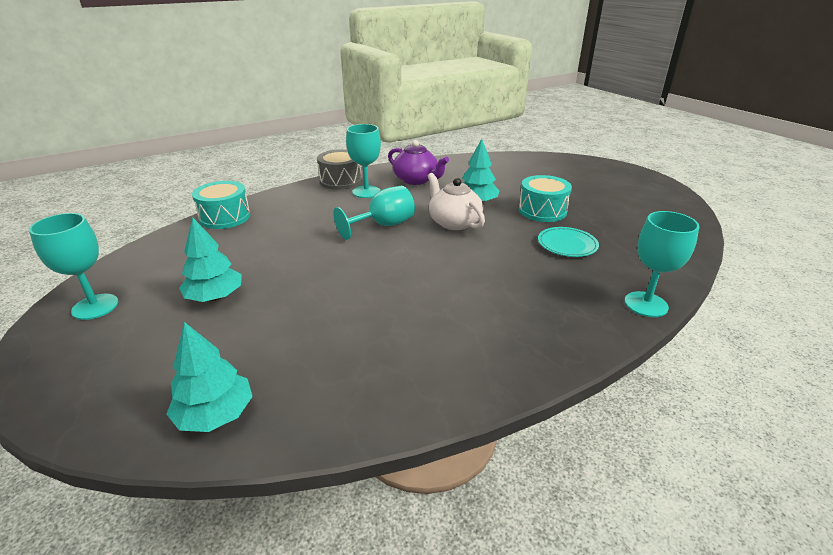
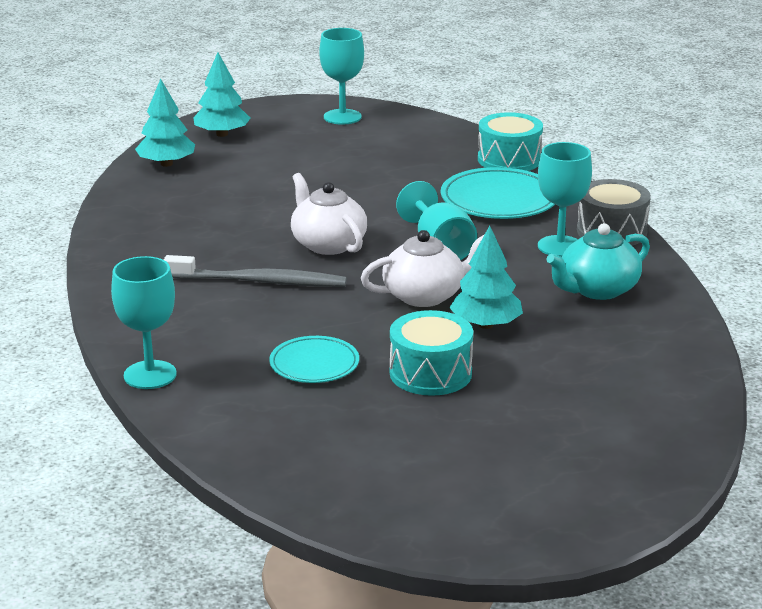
camera: 105 degrees right, 5 degrees down
(215, 297) = (326, 159): turquoise tree -> turquoise tree (222, 134)
(300, 214) = (499, 200): none -> turquoise plate
(395, 267) = (328, 244): none -> white teapot
(416, 180) = (597, 289): purple teapot -> turquoise teapot
(474, 285) = (260, 282): none -> grey toothbrush

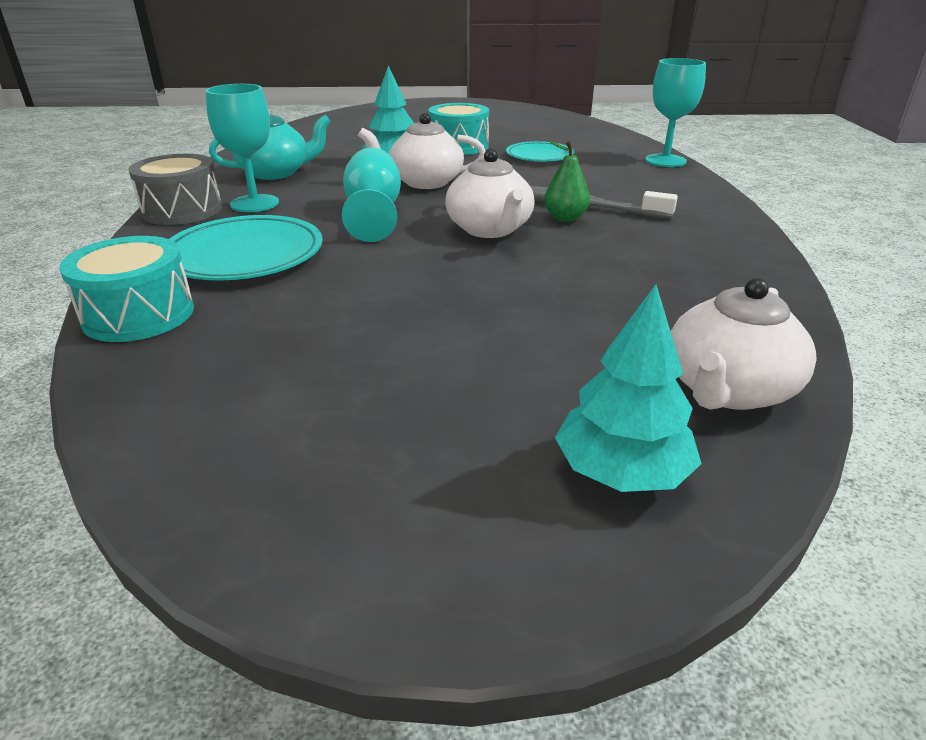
camera: 165 degrees left, 5 degrees up
(166, 164) = (728, 389): turquoise tree -> white teapot
(265, 264) = (565, 218): none -> green pear
(342, 117) = (311, 494): turquoise goblet -> none

